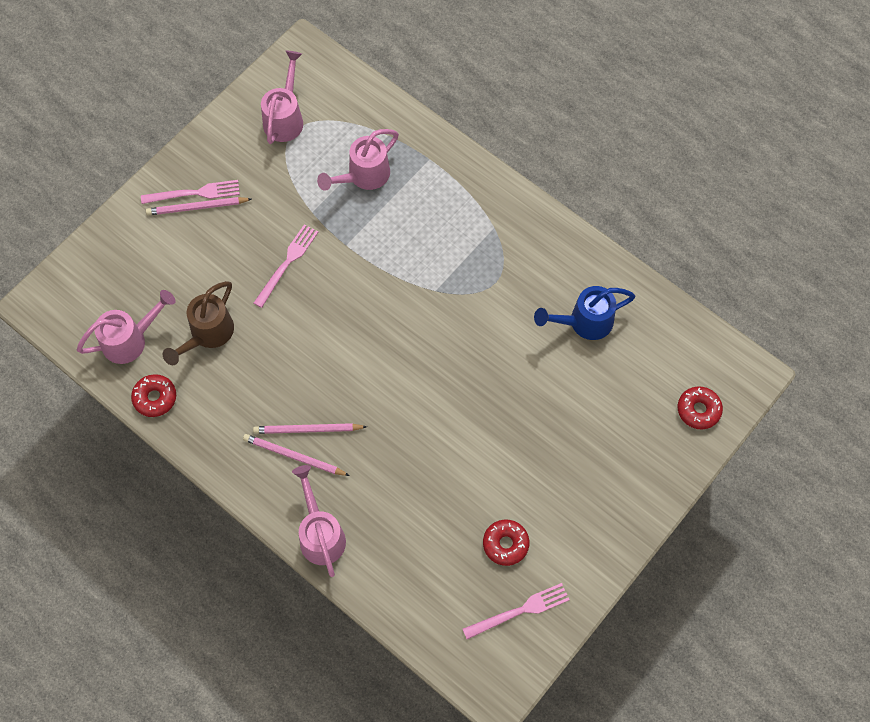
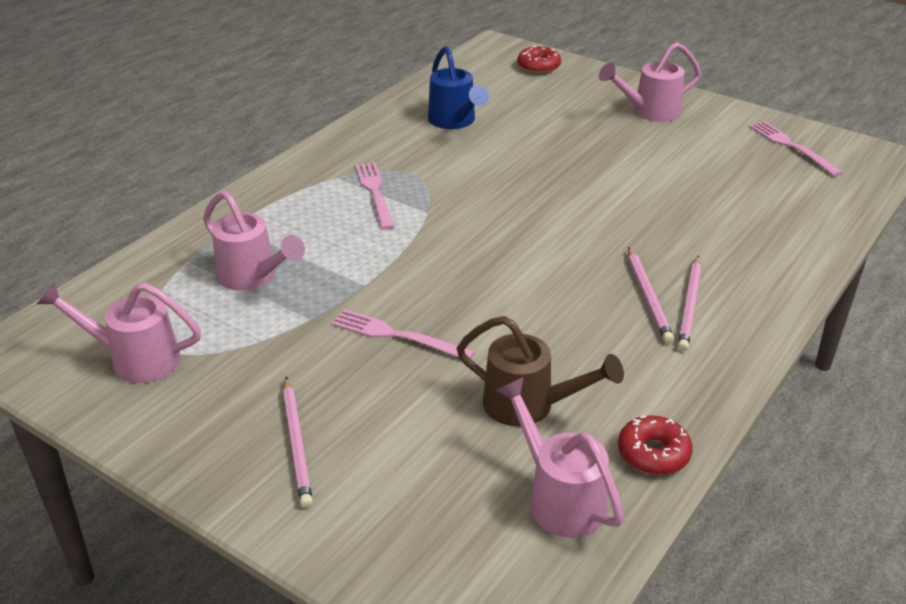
camera: 95 degrees left, 30 degrees down
(194, 193) = (268, 450): pink fork -> pink fork (375, 193)
(320, 534) = (782, 276): pink watering can -> pink watering can (650, 112)
(505, 544) = (725, 156): red donut -> none

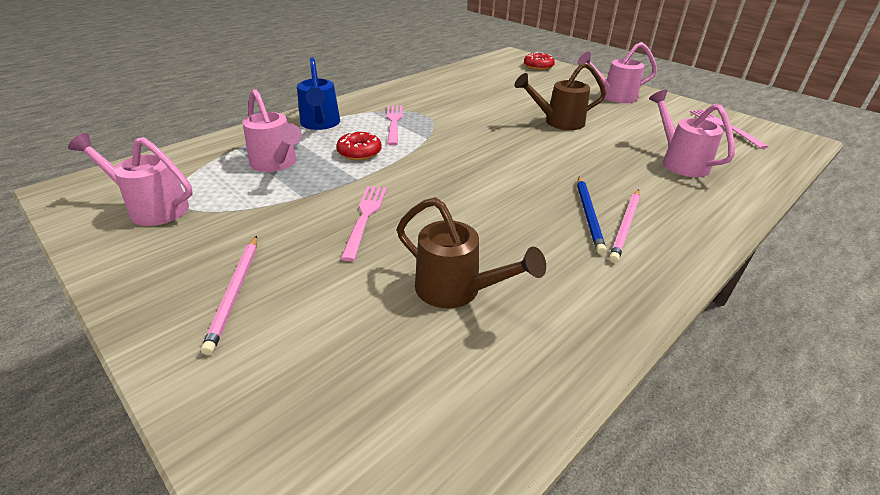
camera: 10 degrees right, 0 degrees up
(397, 335) = (365, 217): pink fork -> pink fork turned 60 degrees clockwise
(454, 121) = (469, 89): blue watering can -> blue watering can (320, 124)
(559, 498) = (457, 387): pink watering can -> pink watering can (680, 162)
(587, 165) = (558, 122): none -> brown watering can
(648, 297) = (589, 215): pink pencil -> blue pencil
(653, 453) = (567, 355): red donut -> red donut (359, 152)

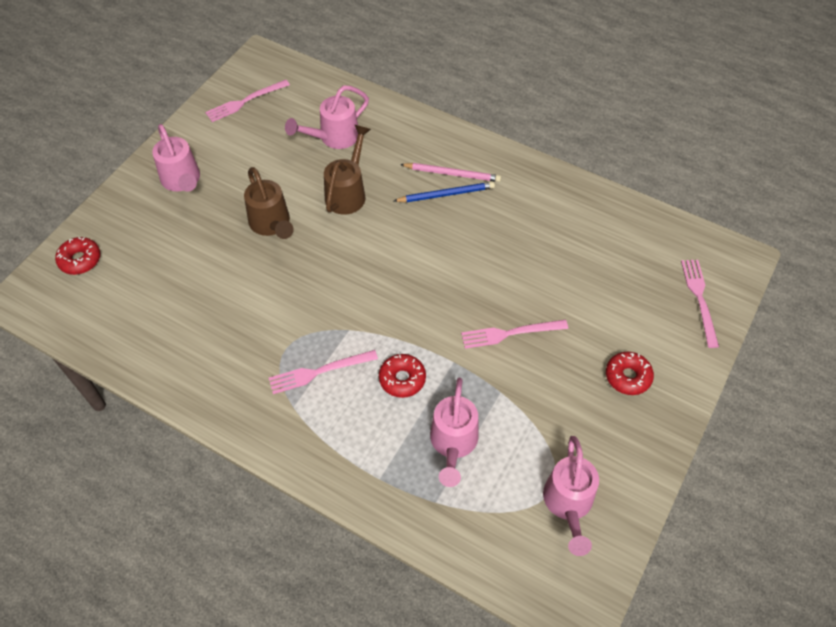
camera: 105 degrees left, 20 degrees up
(235, 293) = (628, 377): pink pencil -> red donut
(276, 164) = (453, 443): pink watering can -> pink watering can turned 150 degrees clockwise
(290, 438) = (699, 299): none -> pink fork
(320, 124) = (347, 446): blue watering can -> none
(456, 290) = (565, 256): brown watering can -> brown watering can (348, 193)

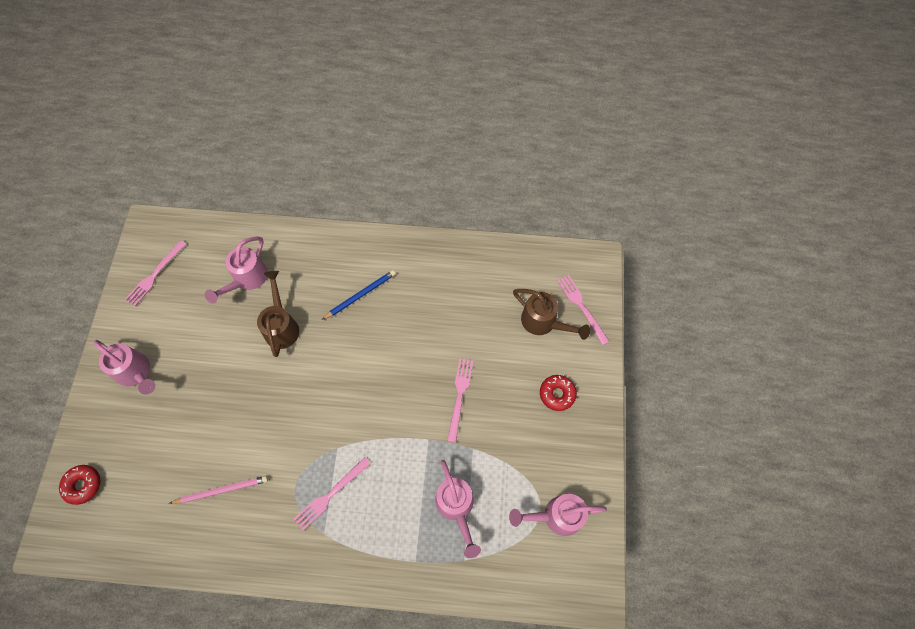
camera: 25 degrees left, 10 degrees up
(271, 224) = (232, 381): brown watering can -> brown watering can (543, 322)
(402, 379) = (396, 471): red donut -> none
(452, 174) = (357, 274): pink pencil -> pink pencil (222, 490)
(510, 333) = (459, 396): pink fork -> pink fork turned 135 degrees clockwise
(568, 504) = (556, 516): pink watering can -> pink watering can turned 105 degrees clockwise

